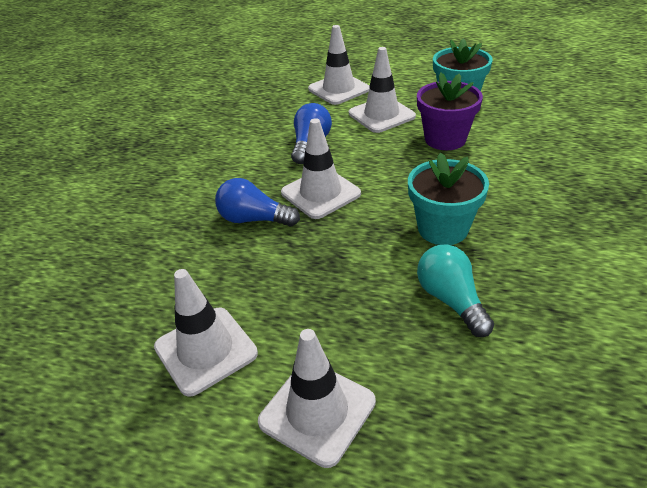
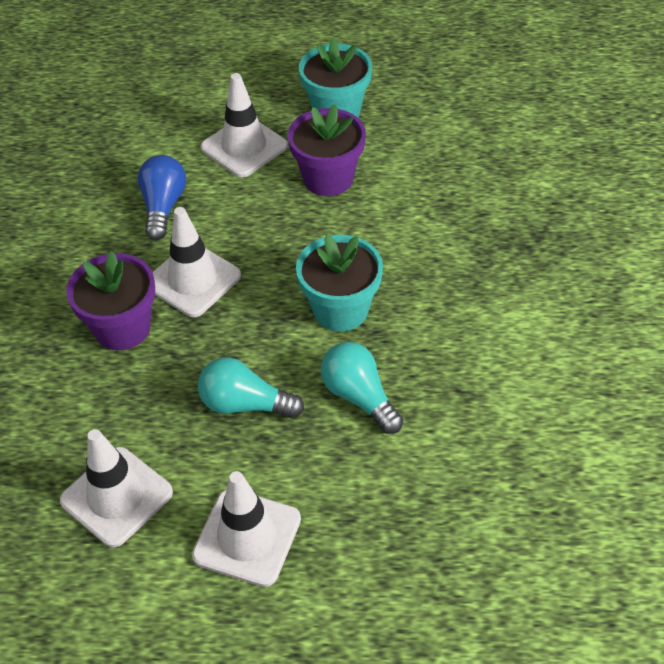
camera: 15 degrees left, 10 degrees up
(254, 219) = (122, 328): blue light bulb -> purple flower pot
(339, 89) = (179, 107): white traffic cone -> none
(343, 291) = (245, 404): none -> turquoise light bulb

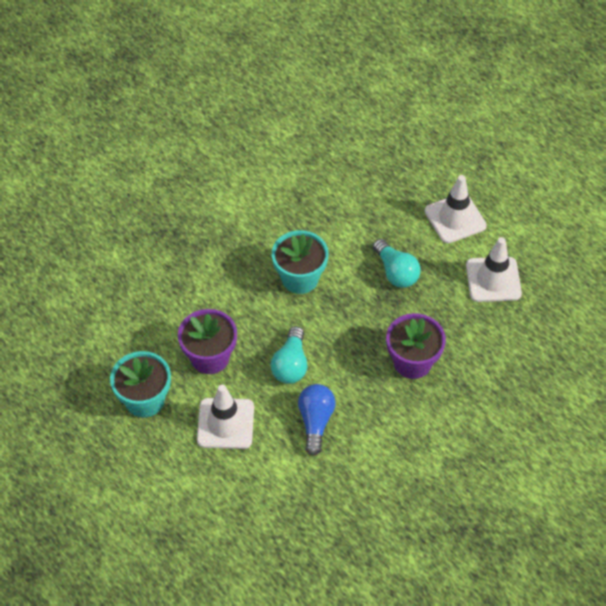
camera: 135 degrees left, 5 degrees up
(163, 207) = (315, 422): blue light bulb -> blue light bulb turned 135 degrees clockwise
(193, 280) = (350, 359): white traffic cone -> none
(359, 397) = (343, 232): turquoise light bulb -> turquoise light bulb (291, 364)

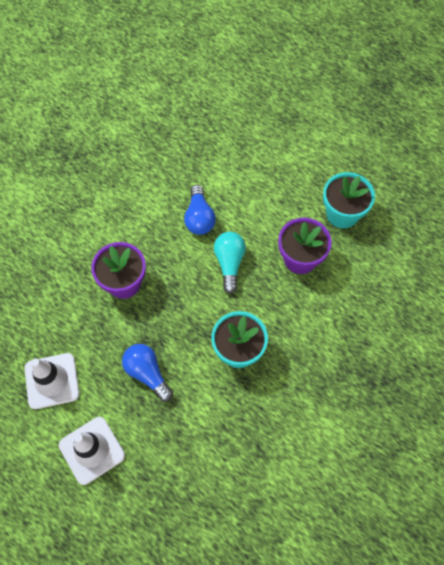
camera: 170 degrees right, 10 degrees up
(225, 423) = (271, 205): white traffic cone -> none
(396, 272) = (147, 373): turquoise light bulb -> blue light bulb

